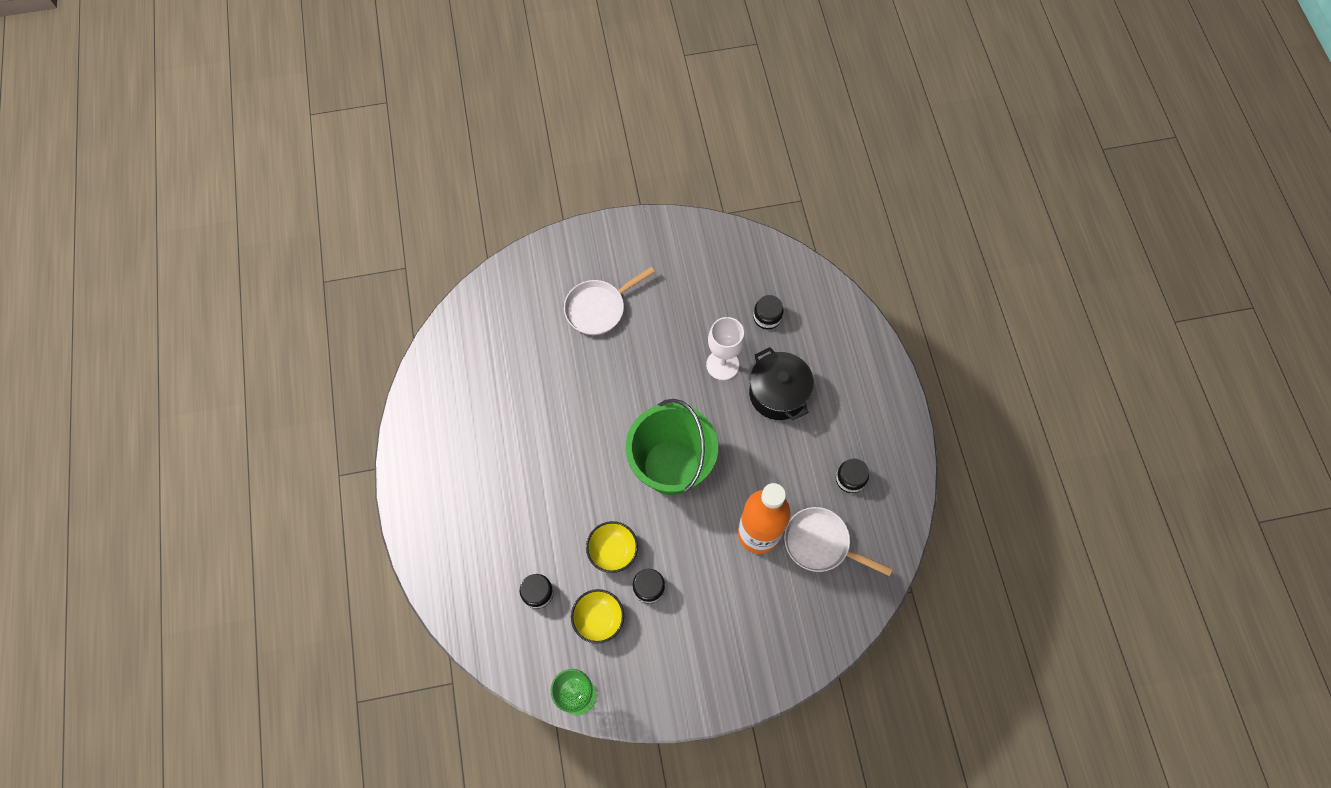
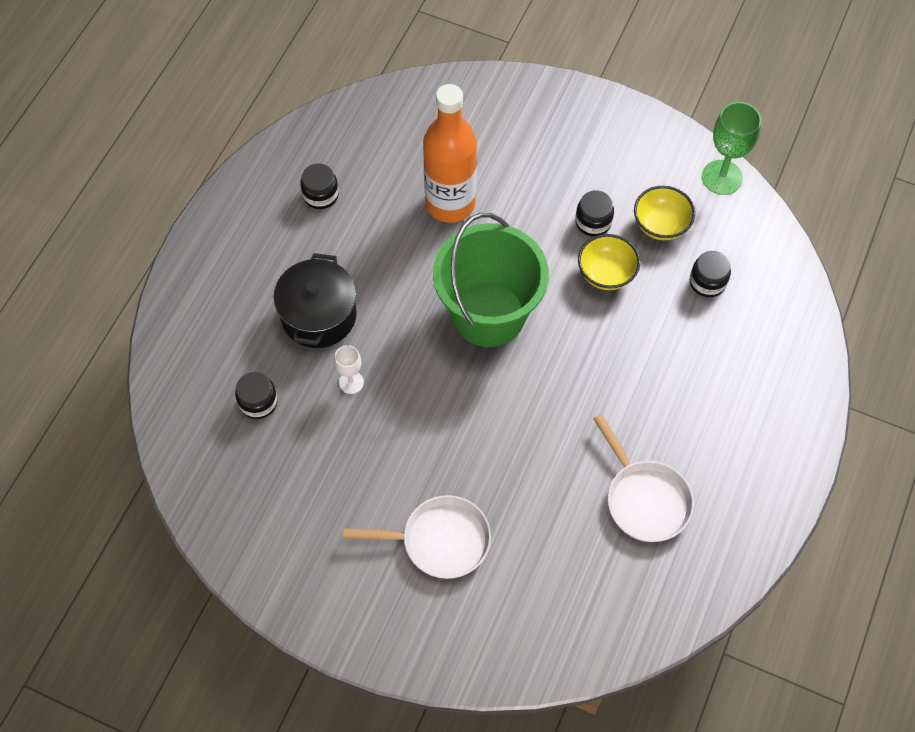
camera: 145 degrees left, 5 degrees down
(722, 365) = (351, 382): white goblet -> white goblet, size x0.57
(820, 543) = (399, 161): white pan -> white pan (644, 499)

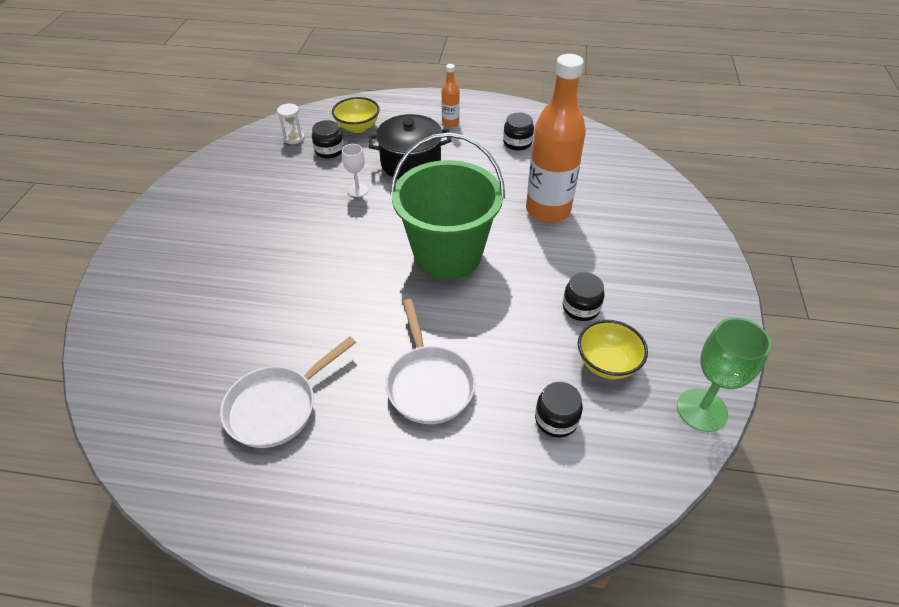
camera: 75 degrees right, 15 degrees down
(213, 441) = (294, 138): none -> white hourglass
(251, 254) = (450, 123): none -> orange bottle
(440, 540) = (222, 266): white pan -> white pan (429, 383)
(606, 274) = (526, 328): yellow bowl -> yellow bowl (358, 127)

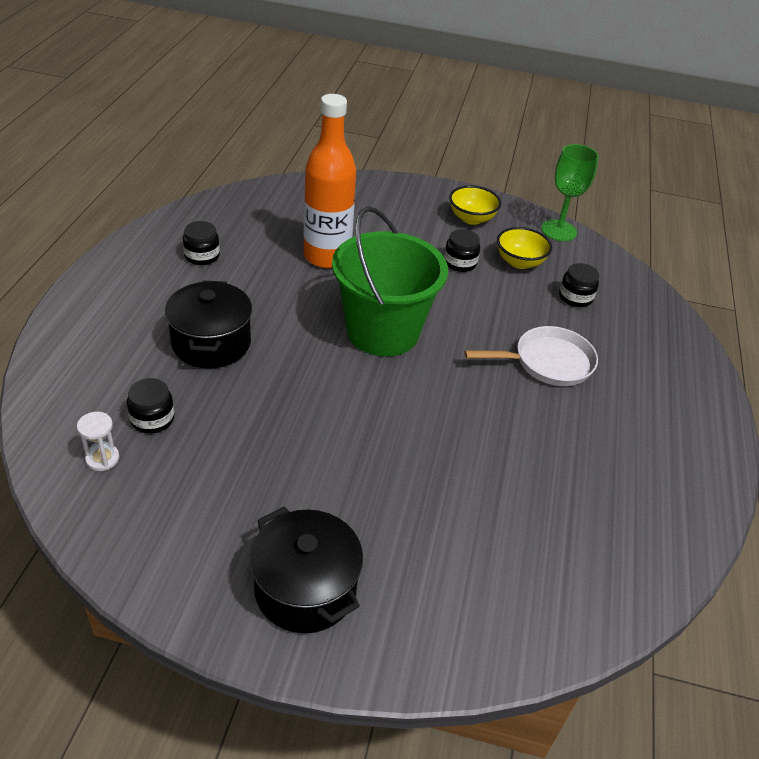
camera: 90 degrees left, 5 degrees down
(179, 235) = (305, 589): none -> black pot
(277, 407) = (584, 469): white pan -> none
(357, 190) = (253, 394): white goblet -> none
(358, 127) = (105, 387): yellow bowl -> yellow bowl (471, 218)
(450, 123) = (136, 300): orange bottle -> none

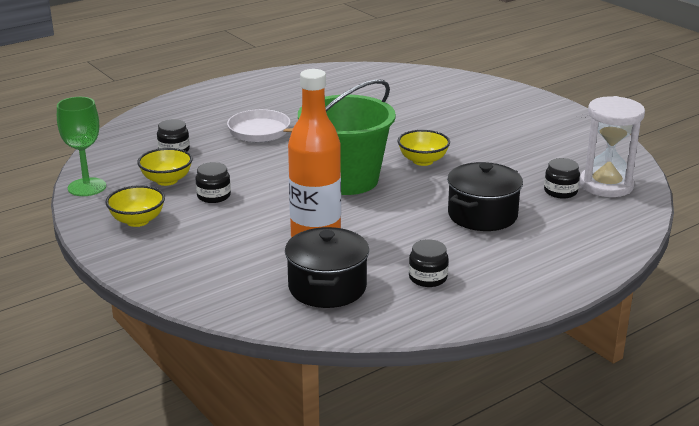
camera: 135 degrees left, 15 degrees down
(102, 458) = (606, 185): white hourglass -> white hourglass, size x2.24
(305, 589) = (528, 114): black pot -> black pot (327, 287)
(343, 398) = (423, 161): none -> yellow bowl

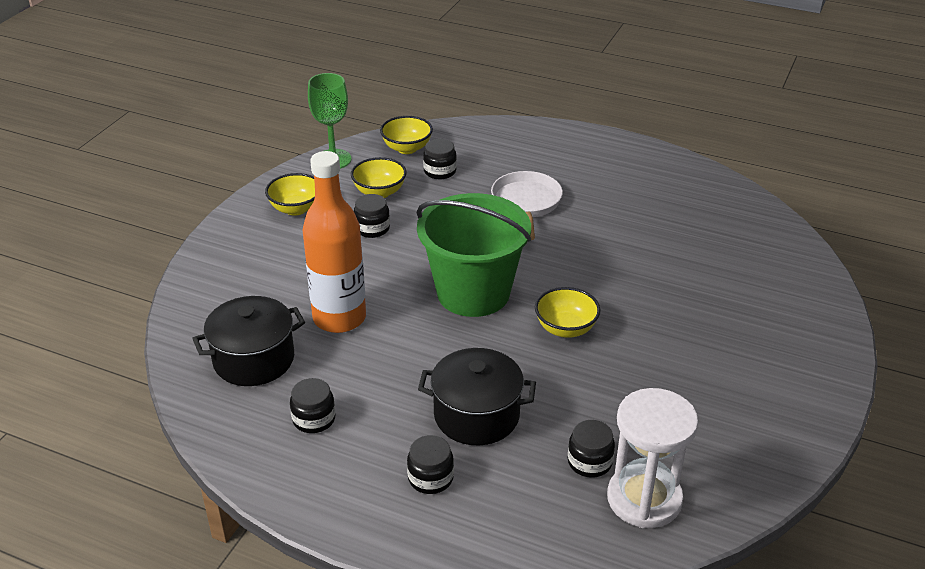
camera: 60 degrees right, 10 degrees up
(120, 154) = (407, 148): none -> yellow bowl
(531, 248) = (430, 478): none -> black jar

